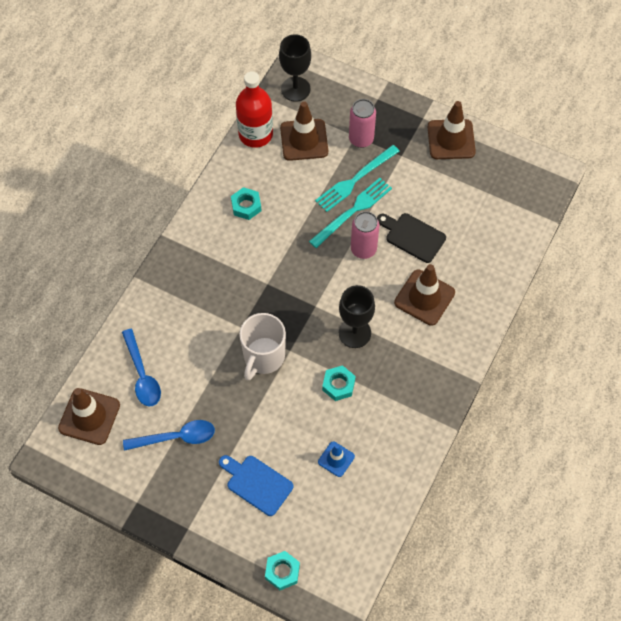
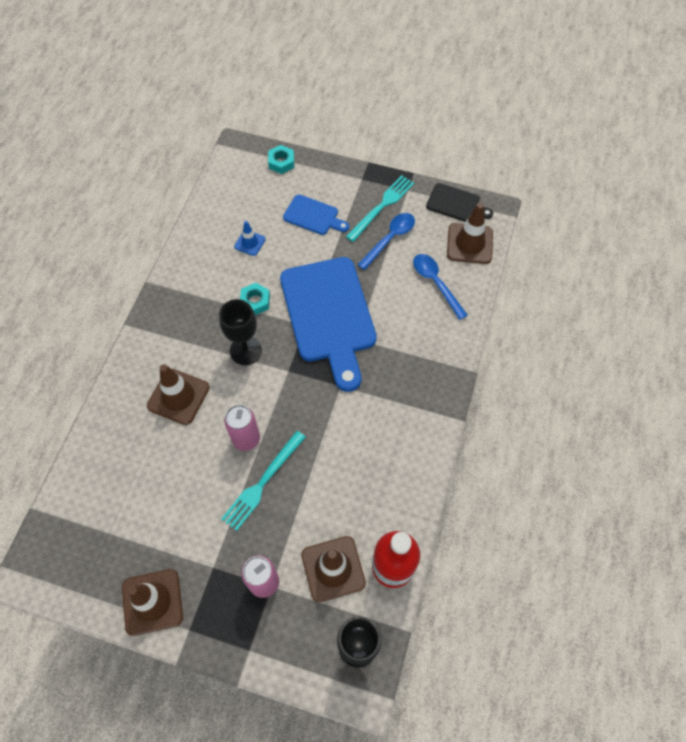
camera: 170 degrees right, 0 degrees up
(176, 437) = (390, 239): blue spoon -> blue spoon turned 150 degrees clockwise
(246, 206) = (381, 469): turquoise nut -> none
(263, 357) = (329, 315): white mug -> blue cutting board
(355, 179) = (264, 523): turquoise fork -> turquoise fork (382, 206)
(413, 236) = (194, 462): black cutting board -> black cutting board (456, 204)

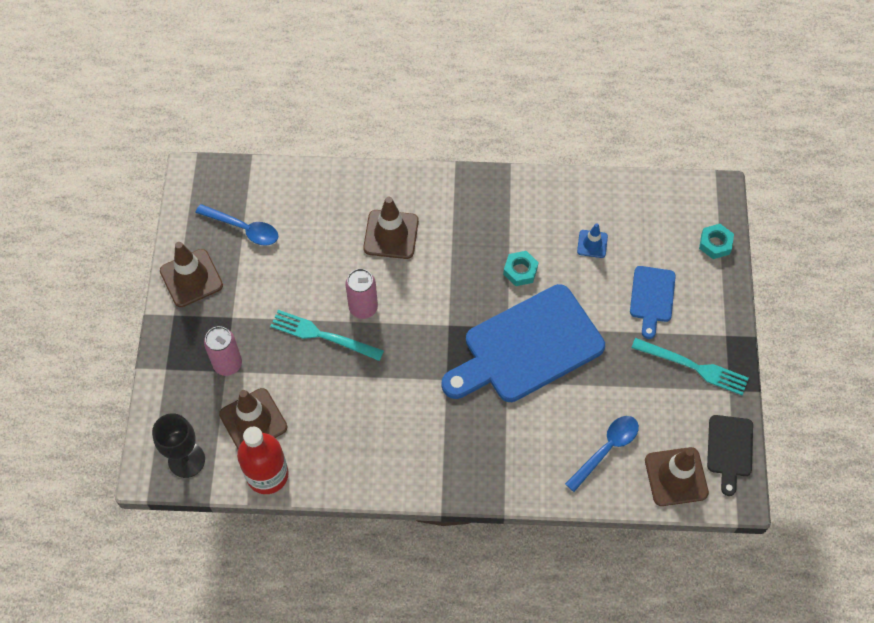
camera: 75 degrees right, 0 degrees up
(245, 350) = (459, 279): black goblet -> none
(390, 239) = (650, 386): blue spoon -> blue spoon (244, 229)

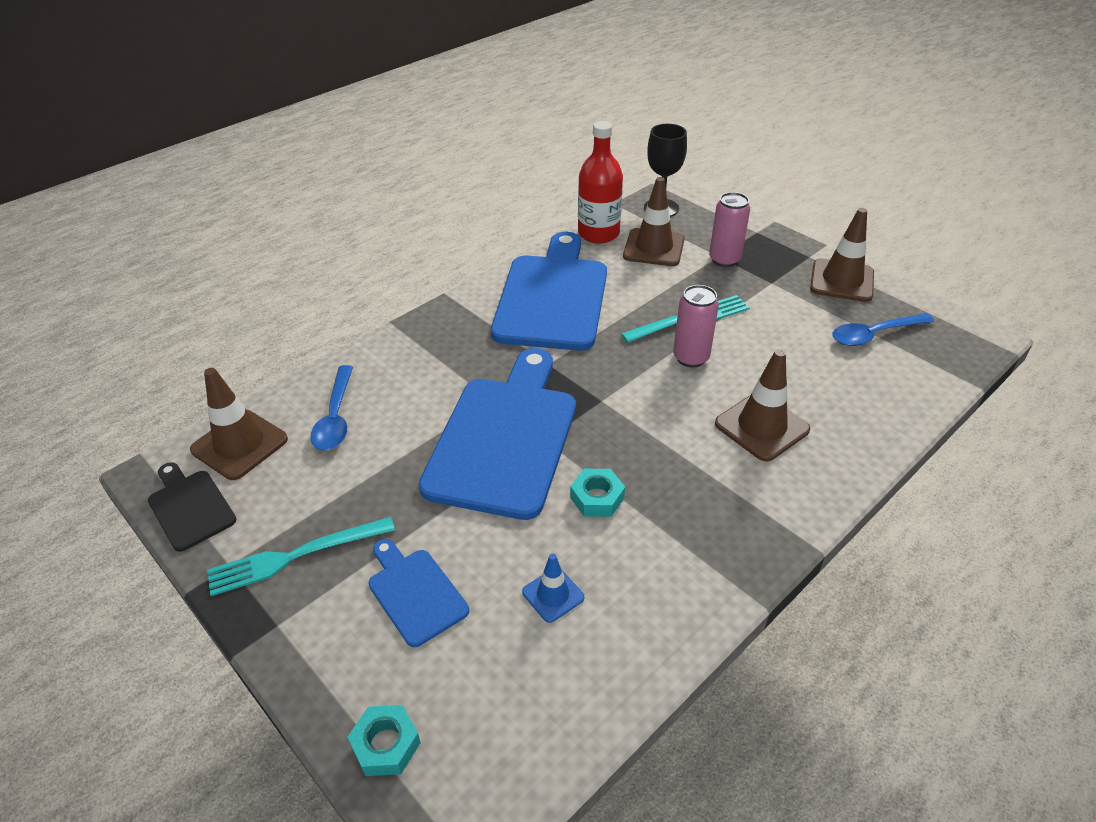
camera: 135 degrees right, 20 degrees down
(378, 436) = (552, 297): none -> blue cutting board

